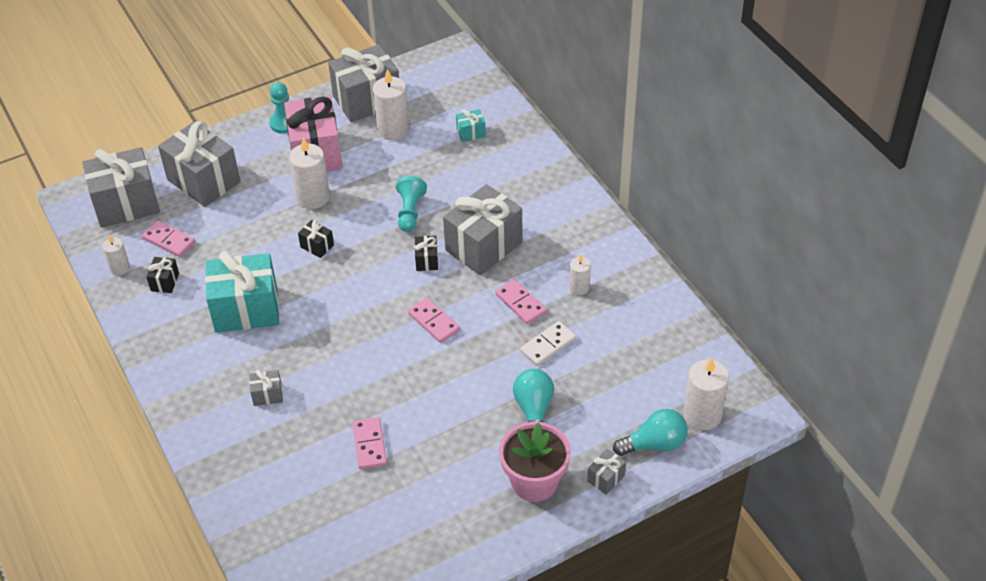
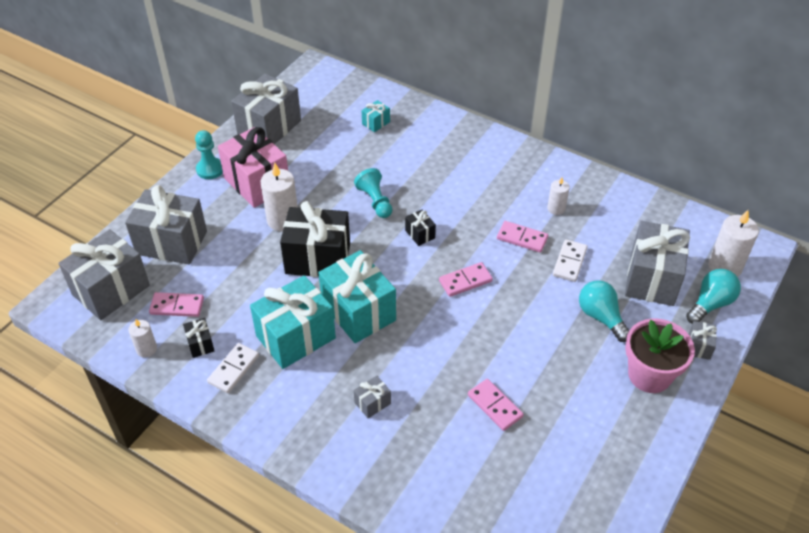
camera: 30 degrees left, 0 degrees up
(176, 315) = (233, 369): none -> white domino
(316, 310) = (358, 312): none -> turquoise gift
(317, 246) = (318, 258): black gift -> black gift, size x2.31
(393, 129) = (309, 142): white candle -> none
(433, 322) = (465, 281): pink domino -> pink domino turned 45 degrees counterclockwise
(483, 246) = (457, 205): grey gift -> grey gift (652, 279)

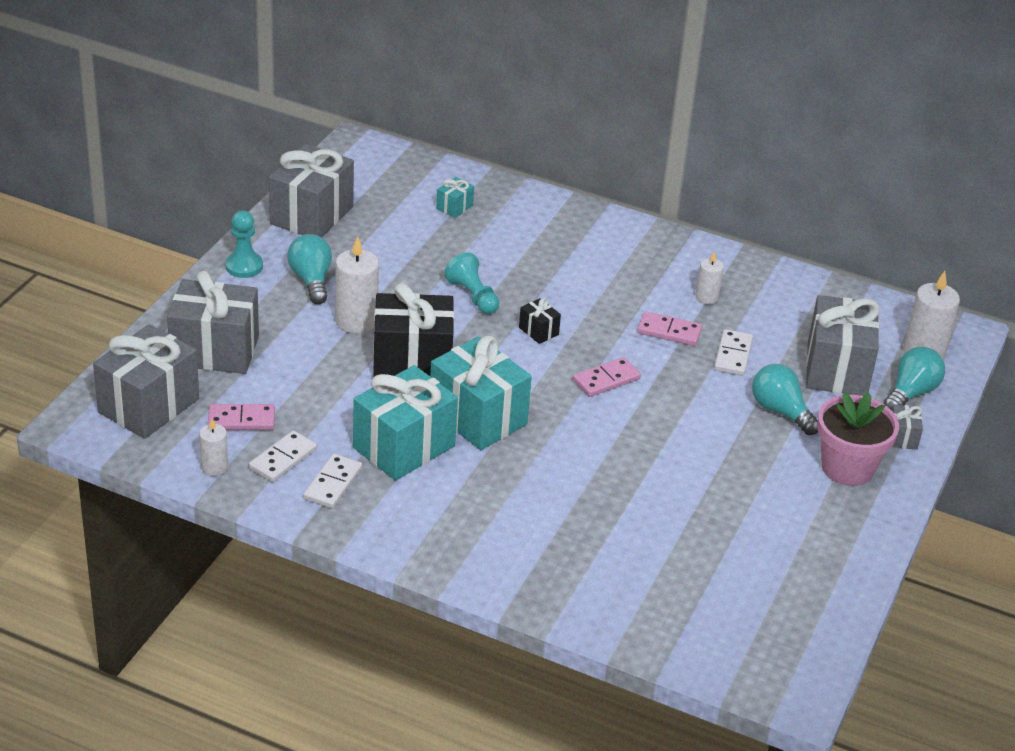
camera: 10 degrees left, 10 degrees down
(200, 344) = (283, 459): black gift -> white domino
(257, 183) = (311, 280): pink gift -> turquoise light bulb
(372, 403) = (516, 511): grey gift -> none
(495, 406) = (666, 507): pink domino -> none

